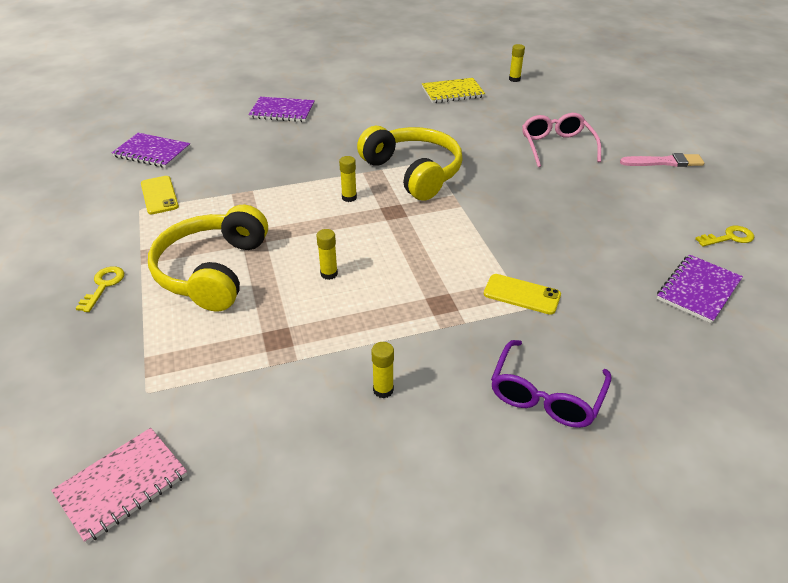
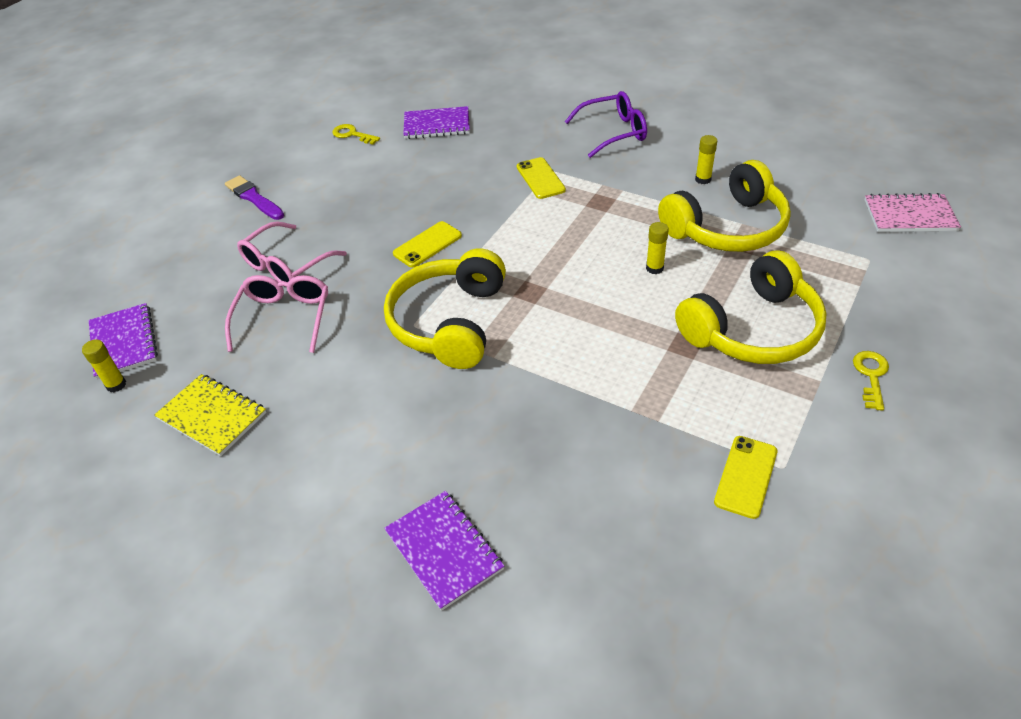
camera: 130 degrees left, 5 degrees up
(103, 286) = (871, 375): yellow key -> yellow key turned 135 degrees clockwise
(152, 152) = (704, 588): purple notebook -> purple notebook (124, 342)
(306, 346) = (727, 227): none -> yellow headphones
(349, 197) = (547, 332): yellow glue stick -> none
(502, 130) = (284, 317): none -> pink glasses
(505, 200) = (427, 245): none -> yellow phone
(664, 162) = (254, 198): pink brush -> purple brush

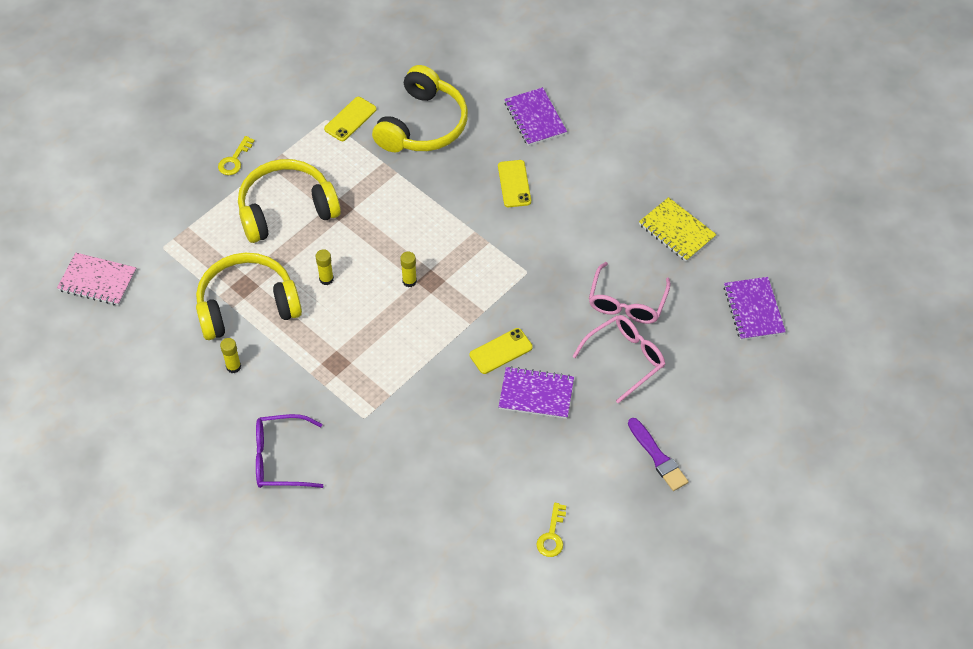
camera: 170 degrees left, 10 degrees up
(116, 385) = (751, 272): yellow glue stick -> yellow glue stick (409, 281)
(352, 134) = (552, 535): yellow key -> yellow key turned 60 degrees clockwise
(437, 125) = (457, 526): purple notebook -> purple notebook (536, 394)
(449, 322) = (499, 267): yellow headphones -> yellow headphones (422, 125)
(540, 178) = (377, 409): yellow phone -> yellow phone (514, 184)

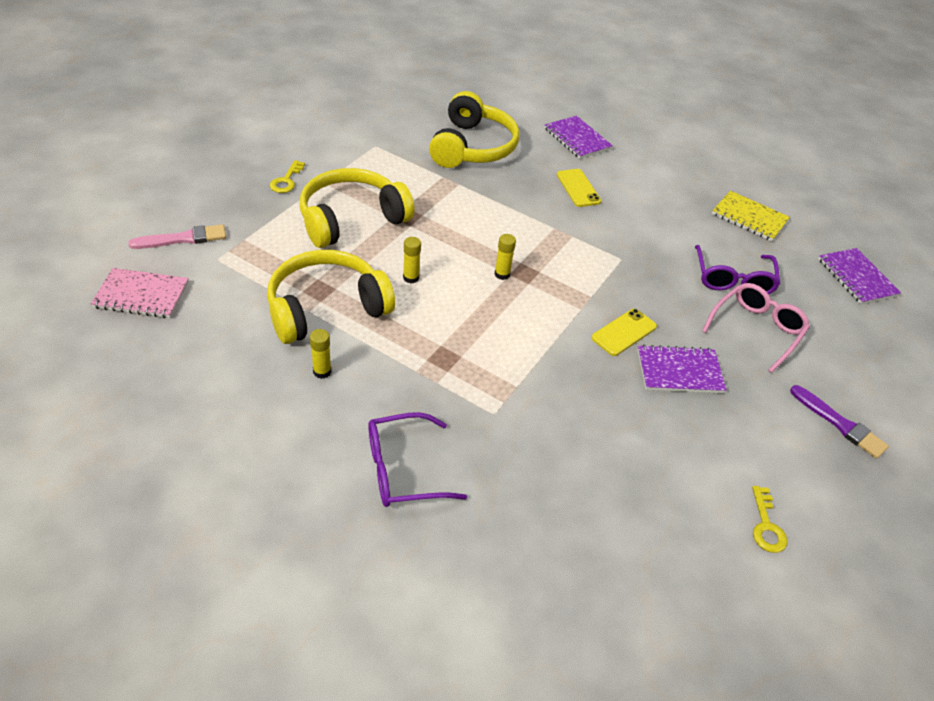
camera: 15 degrees left, 10 degrees down
(135, 223) = (183, 239): none -> pink brush
(350, 119) = (399, 145): yellow phone -> none
(627, 303) = (733, 280): pink glasses -> purple glasses

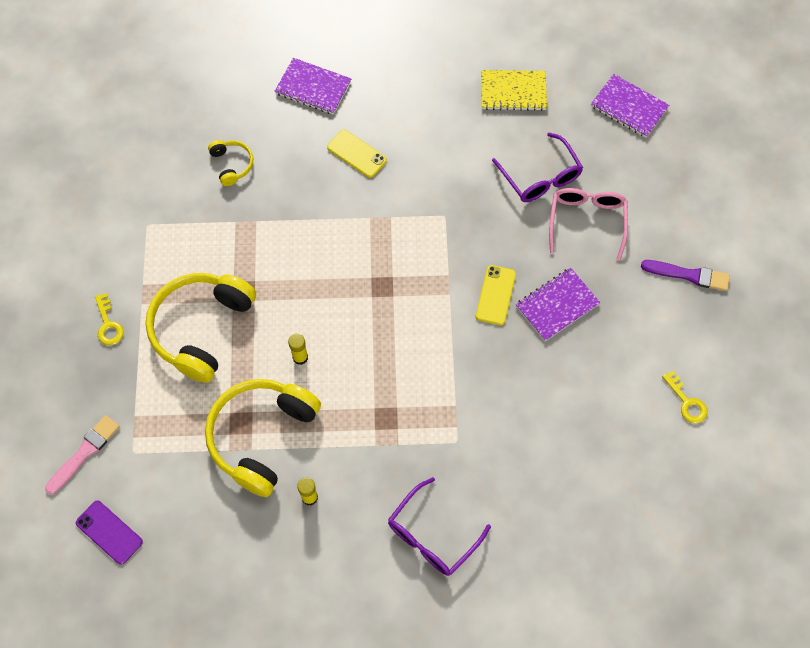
camera: 30 degrees left, 20 degrees up
(141, 295) = (109, 532): pink notebook -> purple phone
(472, 147) = (232, 164): yellow headphones -> yellow headphones, size x0.46
(502, 274) = (366, 301): yellow glue stick -> none

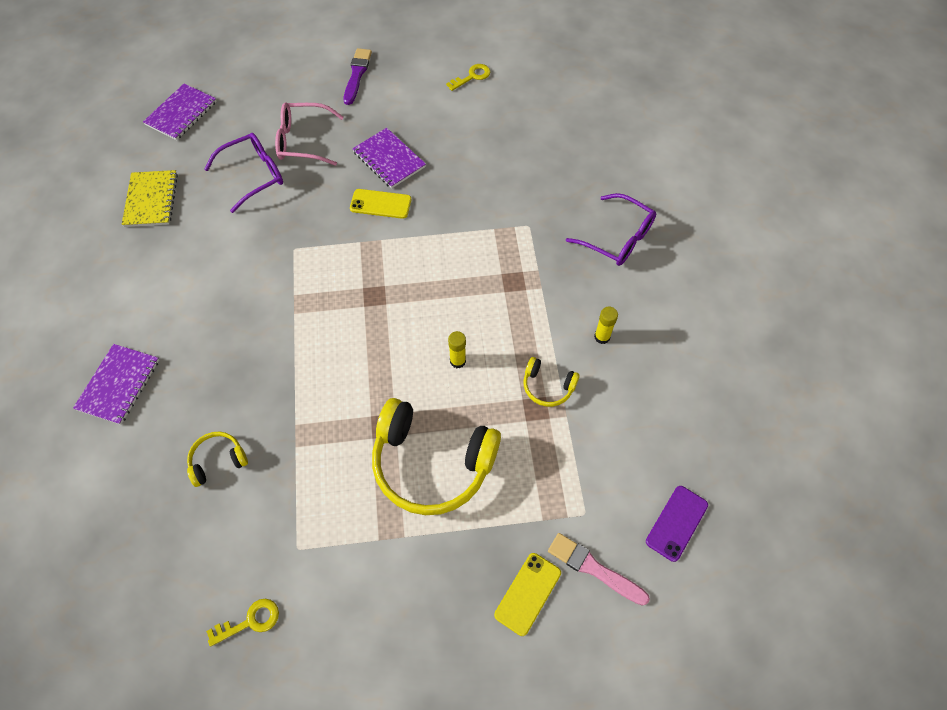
camera: 95 degrees left, 5 degrees down
(108, 324) = (433, 571): yellow key -> yellow key (250, 621)
(262, 437) = (547, 386): yellow headphones -> yellow headphones, size x0.46
(357, 154) = (214, 332): yellow phone -> yellow phone (528, 593)

